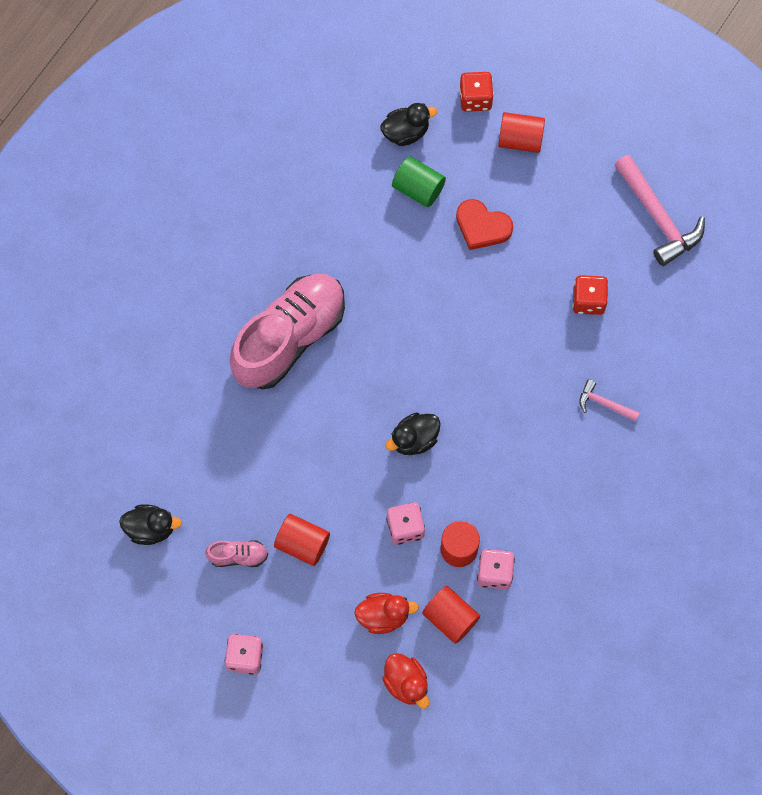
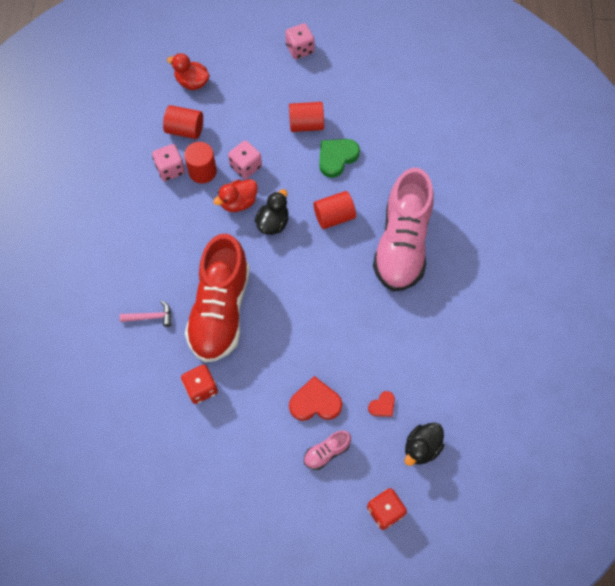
camera: 150 degrees right, 5 degrees down
(151, 528) = (406, 86): black duck -> none
(238, 556) = (342, 98): pink shoe -> pink shoe (326, 452)
(294, 480) = (337, 157): none -> green heart
(383, 616) = (228, 110): red duck -> red duck (238, 202)
(418, 188) = (382, 405): green cylinder -> red heart
(520, 139) = (327, 494): red cylinder -> red cylinder (334, 216)
(526, 371) = (220, 310): none -> red shoe
(658, 218) = (178, 489): pink hammer -> none

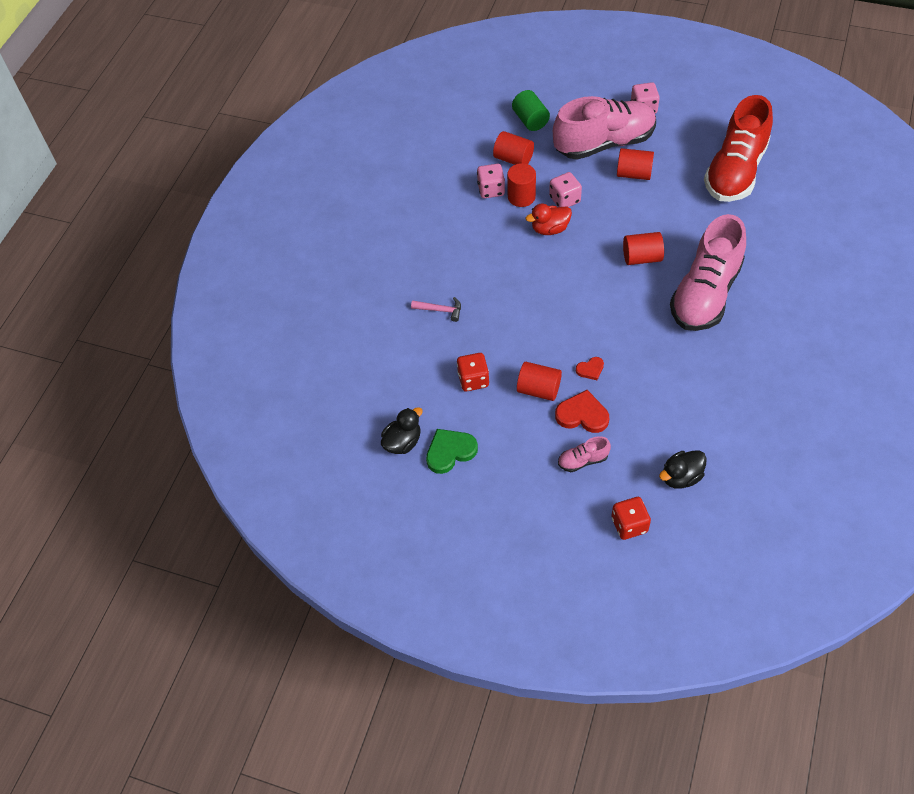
camera: 20 degrees right, 10 degrees down
(192, 82) = (530, 120): red duck -> green cylinder
(220, 310) = (509, 317): red shoe -> red shoe (735, 171)
(267, 384) = (538, 389): none -> red cylinder
(270, 95) = (604, 143): none -> pink shoe
(273, 223) = (579, 252): black duck -> black duck (403, 442)
(337, 157) = (657, 207): green heart -> green heart (450, 452)
(382, 405) = (650, 431): red heart -> red heart (590, 369)

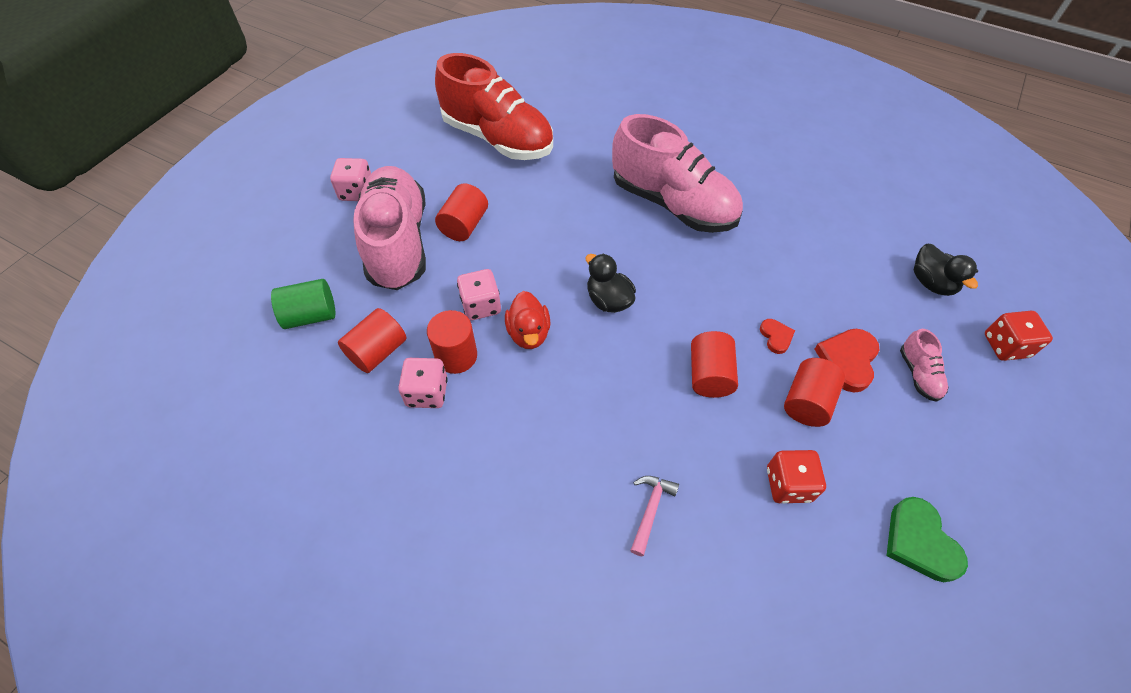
camera: 85 degrees left, 0 degrees up
(403, 442) = (908, 615): black duck -> black duck (608, 300)
(642, 258) = (605, 247): red cylinder -> red cylinder (709, 375)

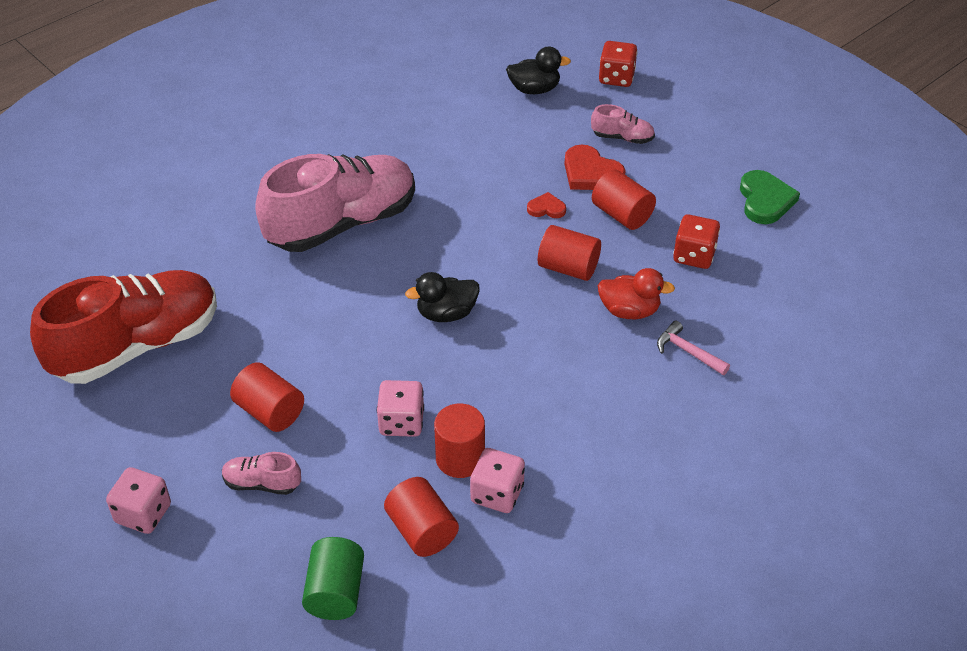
camera: 70 degrees left, 10 degrees down
(397, 243) = (262, 483): pink shoe -> pink shoe, size x0.41
(528, 333) = (458, 389): red duck -> red duck (629, 311)
(920, 542) = (765, 200): green heart -> green heart turned 90 degrees counterclockwise

